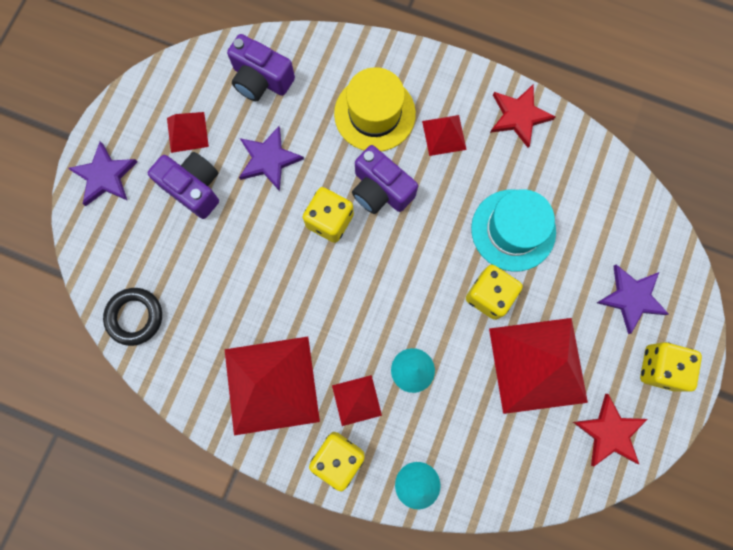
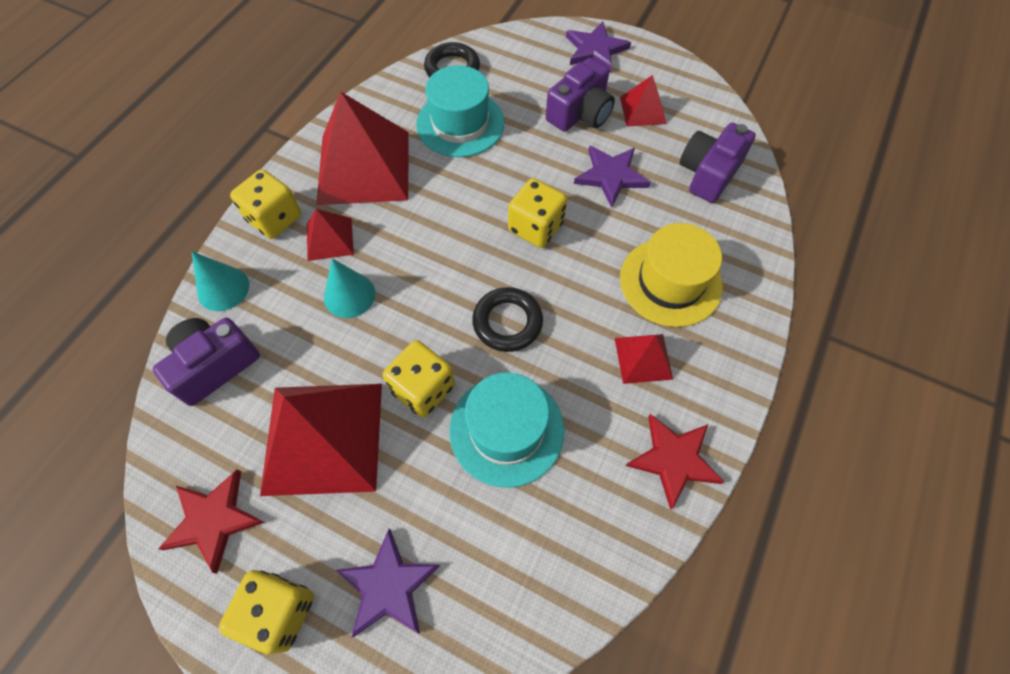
camera: 95 degrees right, 15 degrees down
(211, 300) = (460, 124): none -> turquoise hat
(380, 190) = (570, 280): purple camera -> purple camera (215, 365)
(424, 237) = (507, 322): none -> black ring

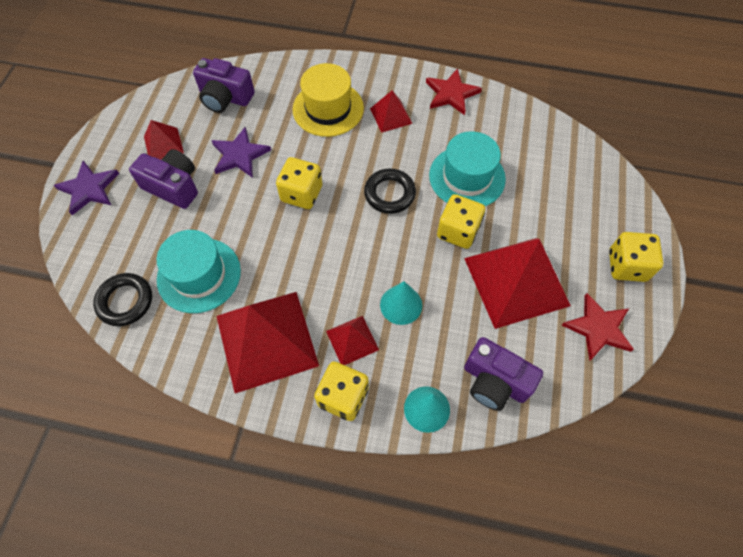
camera: 105 degrees left, 0 degrees up
(388, 586) = (584, 214): purple star -> none

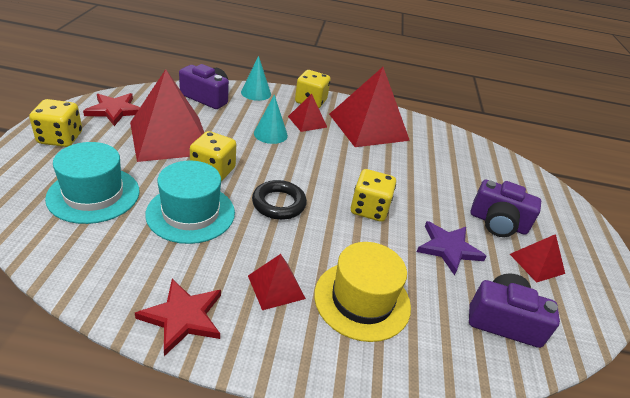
camera: 170 degrees right, 25 degrees down
(89, 189) = (574, 225): purple star -> none
(125, 301) = (480, 152): black ring -> none
(199, 275) = (435, 161): turquoise hat -> turquoise hat (94, 194)

